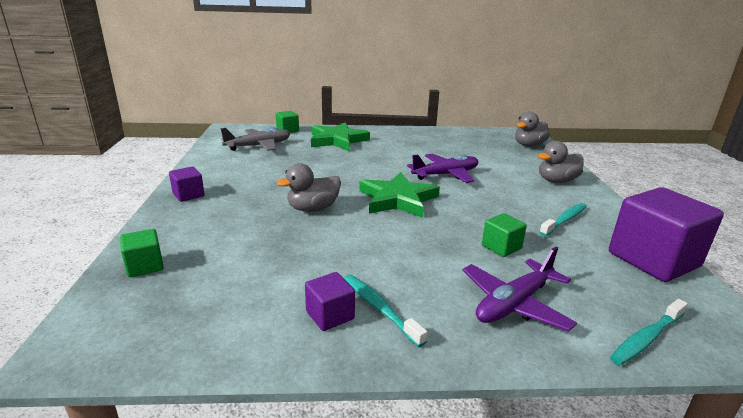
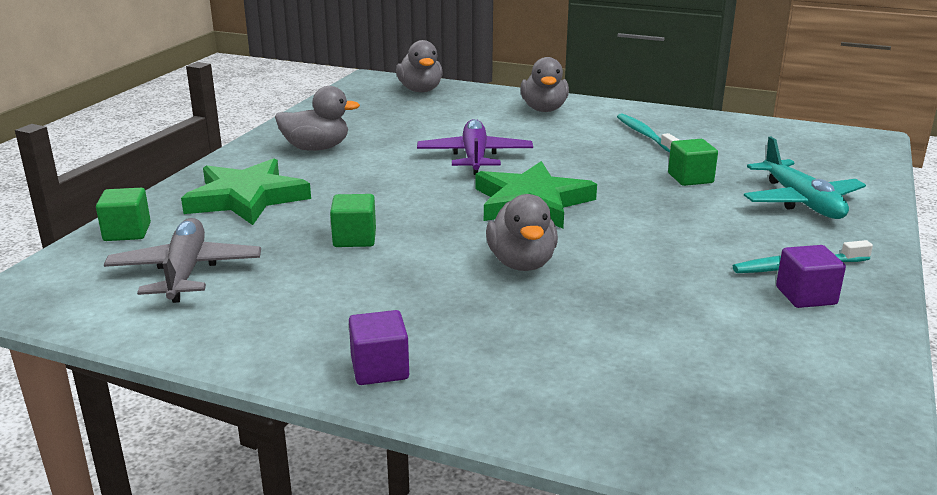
camera: 65 degrees left, 0 degrees up
(145, 266) = (643, 424): green cube -> green cube (354, 238)
(409, 140) = (316, 148): none -> grey duck
(514, 304) = (801, 202): purple plane -> turquoise plane
(646, 338) = (860, 169): turquoise toothbrush -> none
(653, 260) = (740, 127): purple cube -> none

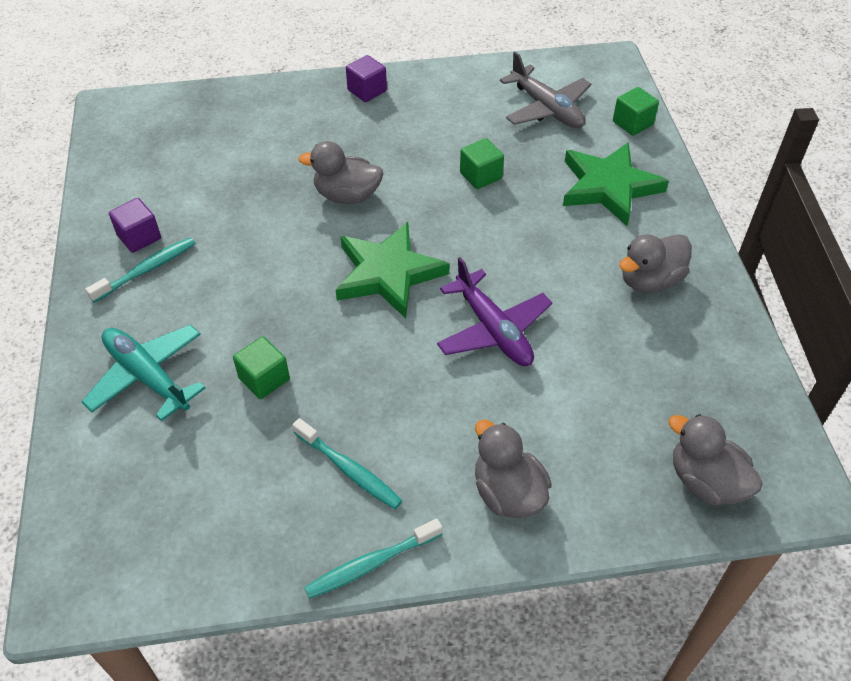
camera: 150 degrees right, 25 degrees up
(522, 263) = (347, 195): grey duck -> grey duck turned 45 degrees counterclockwise
(652, 110) = (371, 563): none -> turquoise toothbrush

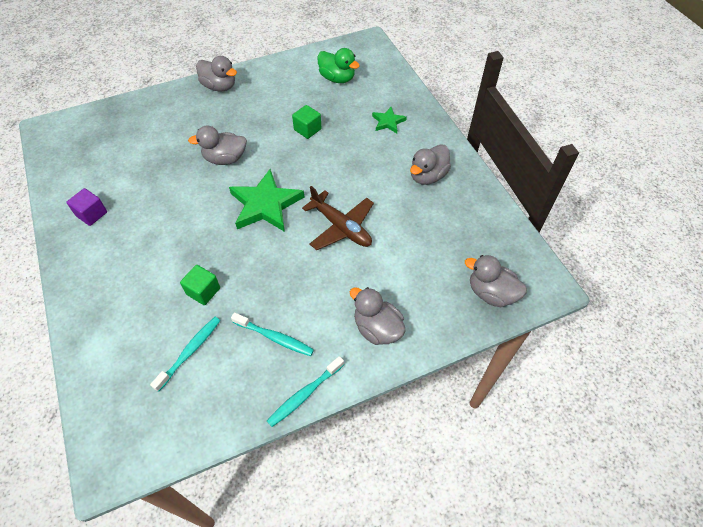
camera: 15 degrees left, 5 degrees up
(146, 270) = (103, 235): turquoise toothbrush -> turquoise toothbrush (190, 352)
(147, 376) = (124, 307): turquoise plane -> none
(367, 90) = (219, 86): purple cube -> grey duck
(493, 330) = (341, 227): purple plane -> brown plane
(546, 108) = (337, 78): grey plane -> green duck
(608, 187) = (388, 122): green star -> green star, size x0.52
(632, 123) = (392, 79): green cube -> none

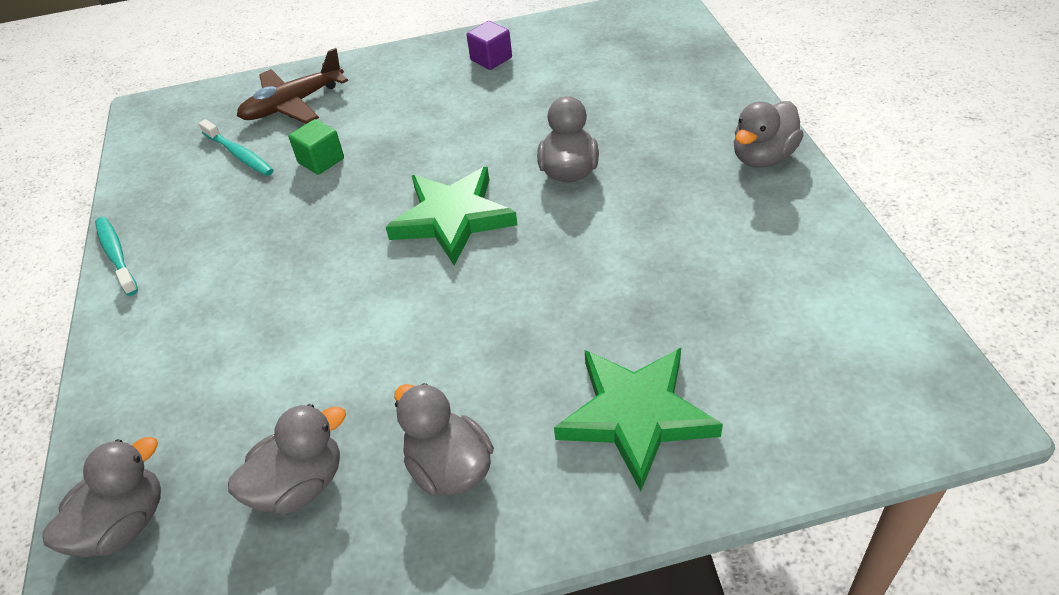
camera: 105 degrees right, 10 degrees down
(274, 337) = (213, 228): turquoise toothbrush -> none
(307, 129) = (628, 276): green cube -> none
(337, 78) = (796, 333): green duck -> none
(341, 227) = (370, 311): brown plane -> brown plane (293, 104)
(377, 328) = (159, 340): grey duck -> grey duck (300, 485)
(388, 122) = (635, 415): green star -> green star, size x1.94

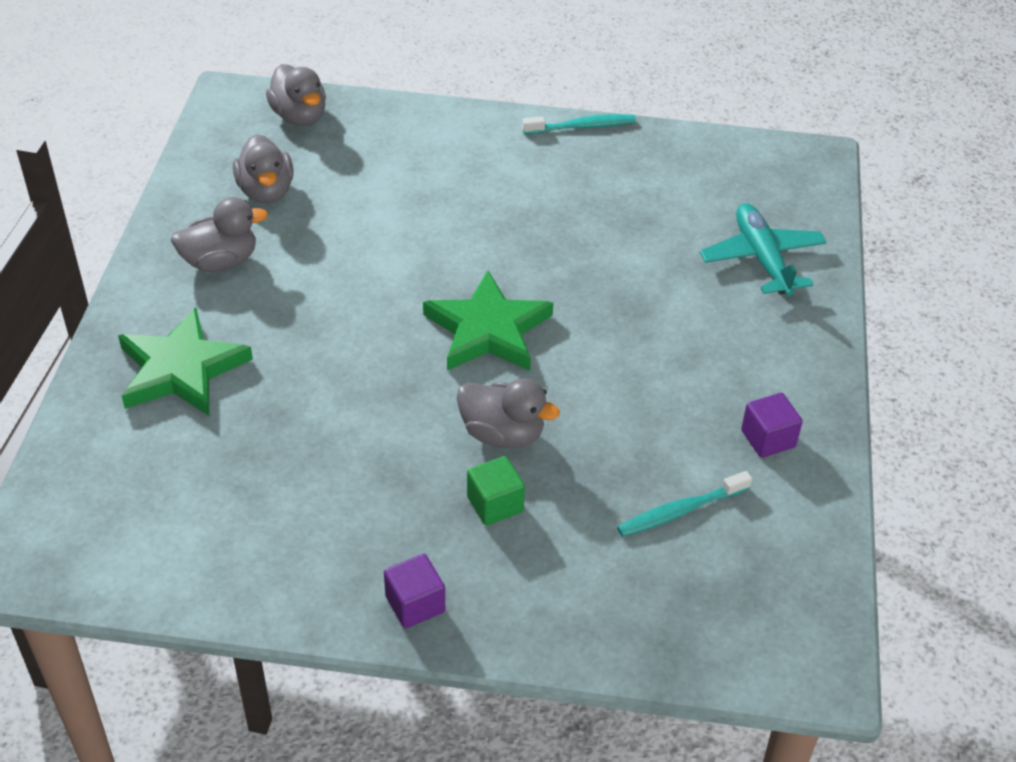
camera: 105 degrees right, 0 degrees up
(239, 154) = (689, 210): turquoise toothbrush -> turquoise toothbrush (680, 511)
(293, 104) = (762, 258): brown plane -> turquoise plane
(321, 161) = (642, 262): green cube -> green cube (495, 504)
(763, 157) = (415, 604): grey duck -> purple cube

